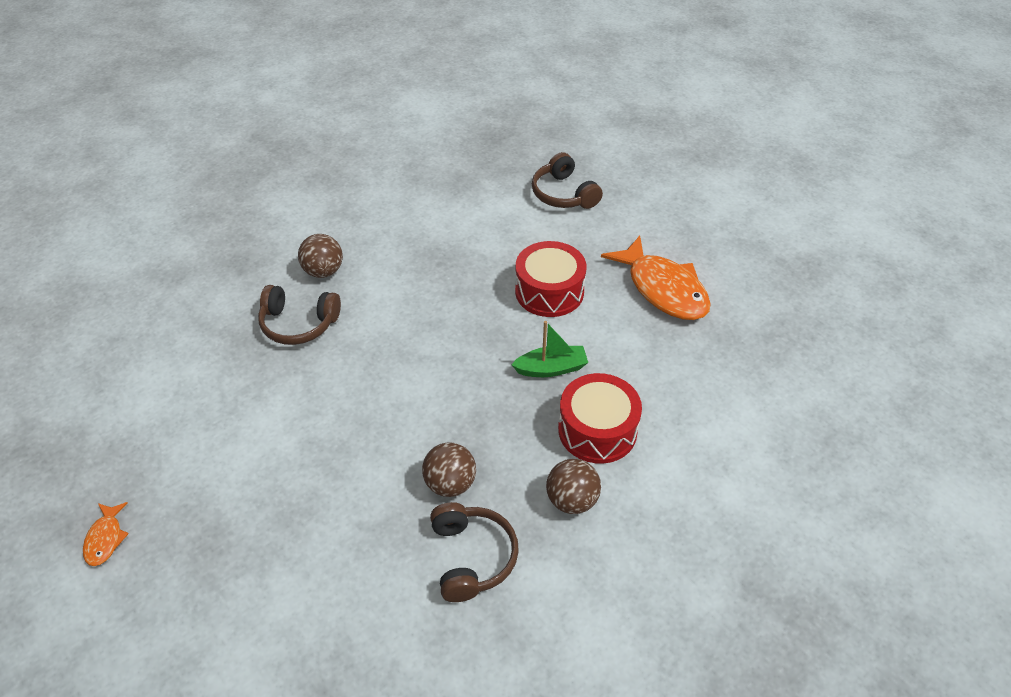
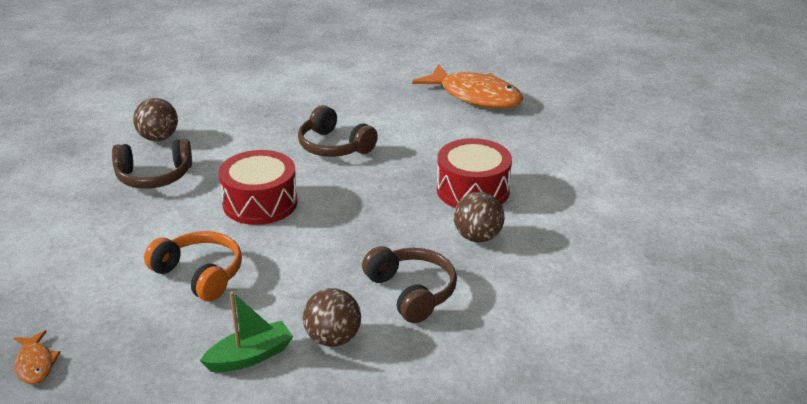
camera: 20 degrees left, 15 degrees down
(286, 469) = (199, 274): none -> orange headphones
(450, 484) = (363, 250): brown ball -> brown ball (333, 339)
(549, 291) = (379, 114): red drum -> red drum (260, 203)
(551, 368) = (409, 161): green boat -> green boat (250, 356)
(563, 194) = (355, 54): brown headphones -> brown headphones (334, 146)

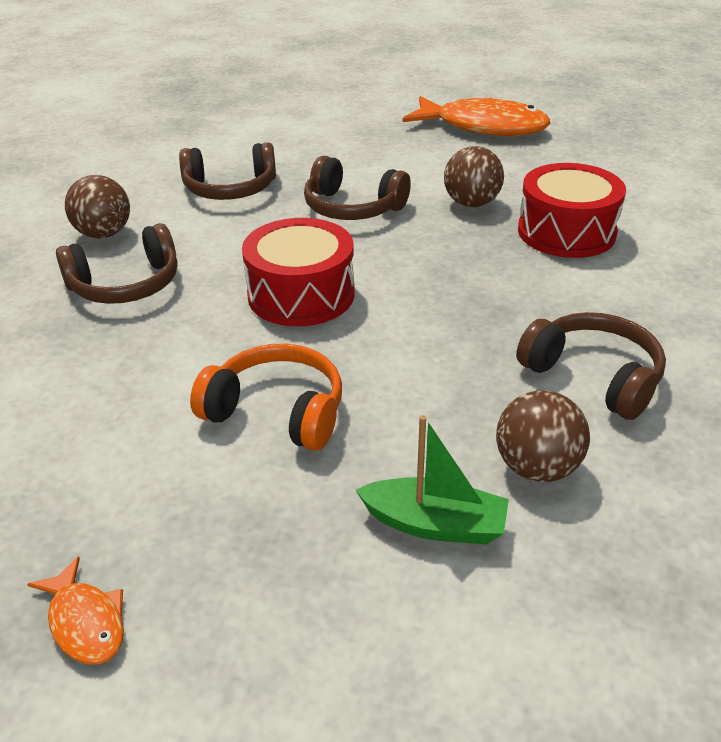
camera: 15 degrees left, 5 degrees up
(250, 356) = (435, 524): green boat -> green boat turned 60 degrees clockwise
(259, 118) = (230, 189): none -> brown headphones
(477, 237) = (619, 288): brown ball -> brown ball (471, 203)

